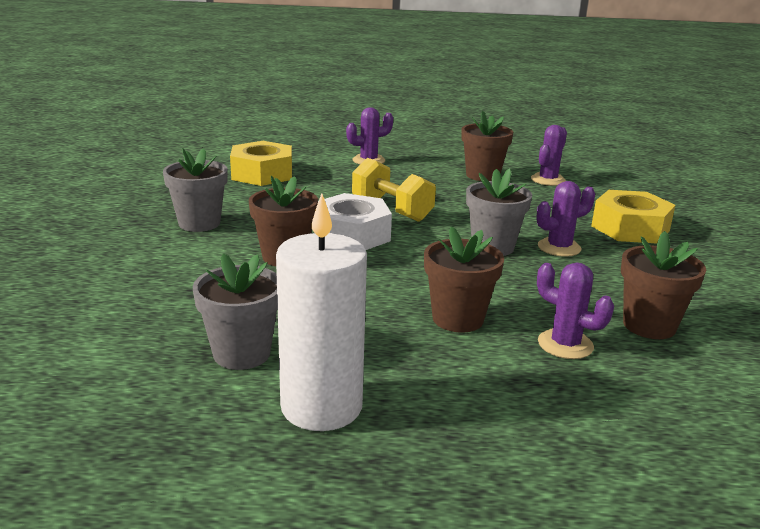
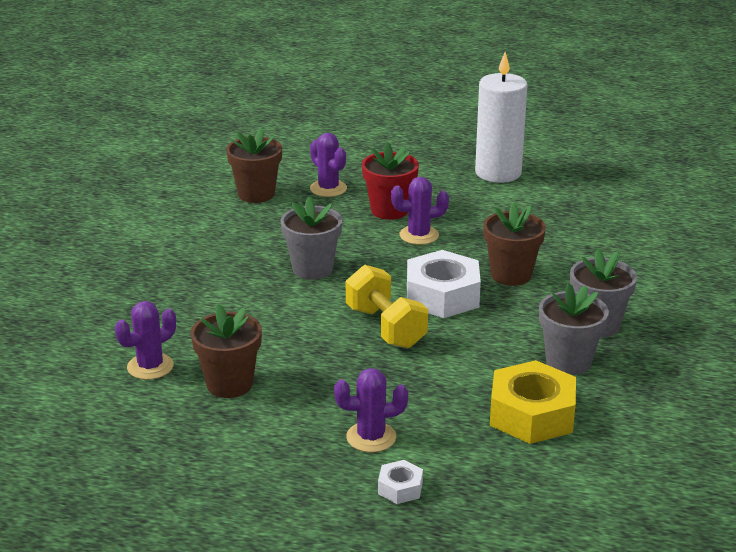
camera: 165 degrees left, 5 degrees up
(241, 353) = (545, 202): grey flower pot -> grey flower pot (568, 362)
(341, 146) = (400, 488): none -> white nut
(458, 319) = (389, 210): brown flower pot -> red flower pot
(559, 247) = (250, 263): purple cactus -> purple cactus (419, 235)
(630, 228) = (151, 279): yellow nut -> none

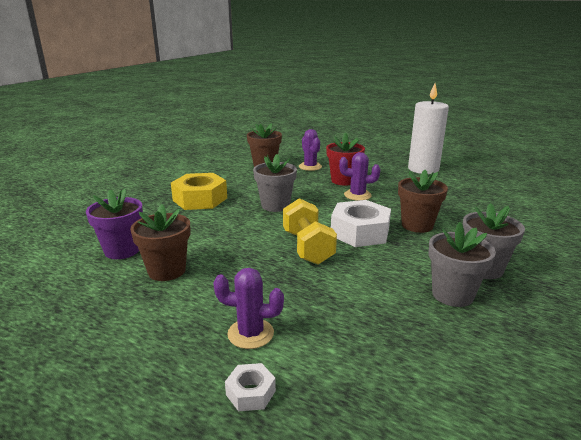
camera: 15 degrees right, 5 degrees down
(150, 366) = (122, 250): purple cactus -> purple flower pot
(532, 414) = (408, 337): yellow nut -> yellow nut (200, 199)

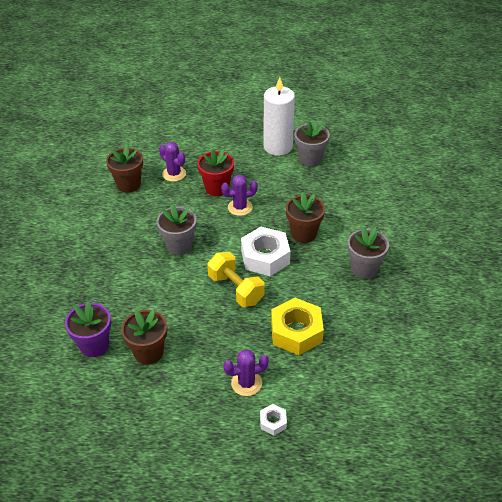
camera: 25 degrees left, 20 degrees up
(200, 199) = (106, 259): yellow nut -> yellow nut (296, 332)
(452, 294) = (352, 302): grey flower pot -> grey flower pot (310, 159)

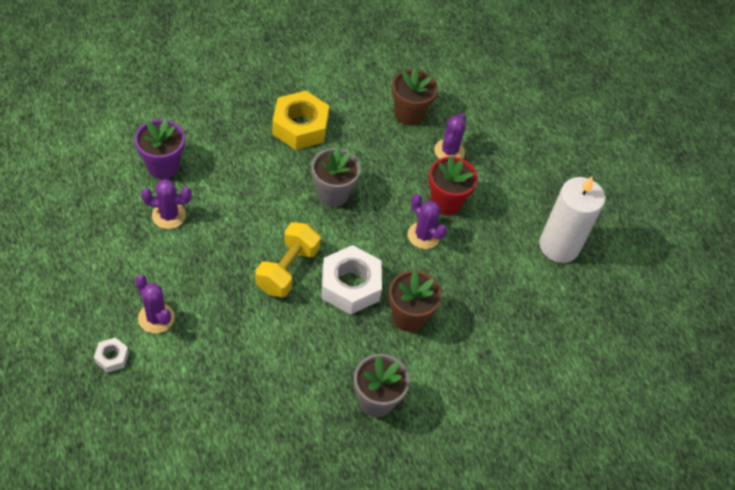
camera: 60 degrees right, 10 degrees up
(148, 352) = (169, 215): brown flower pot -> purple cactus
(296, 332) = (245, 348): yellow nut -> yellow nut (300, 127)
(310, 159) = (554, 290): grey flower pot -> none

